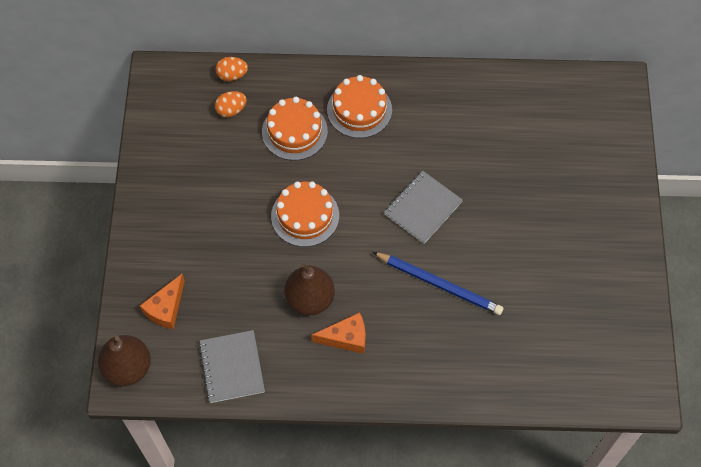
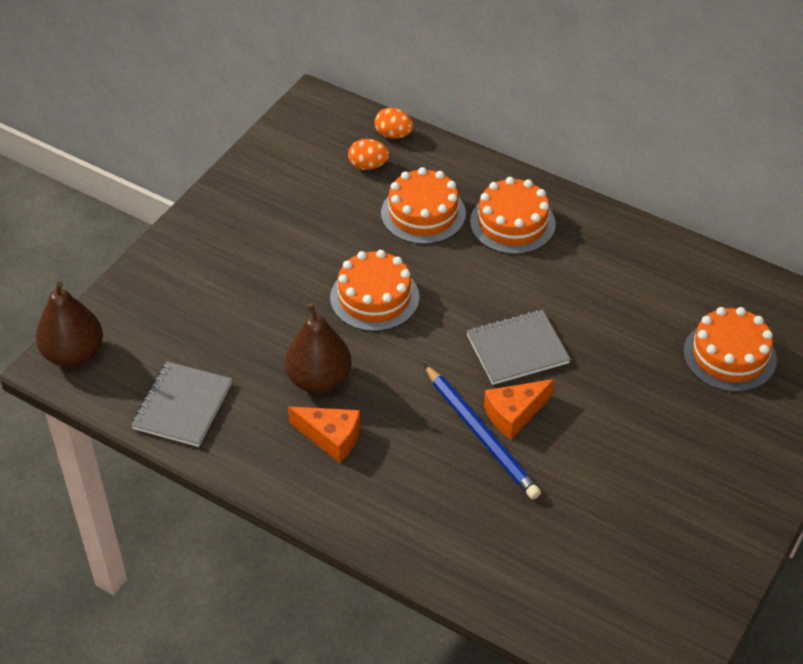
camera: 30 degrees right, 15 degrees down
(166, 308) = (157, 317): orange cheese -> orange cheese (514, 414)
(555, 145) = (729, 355): none -> orange cake

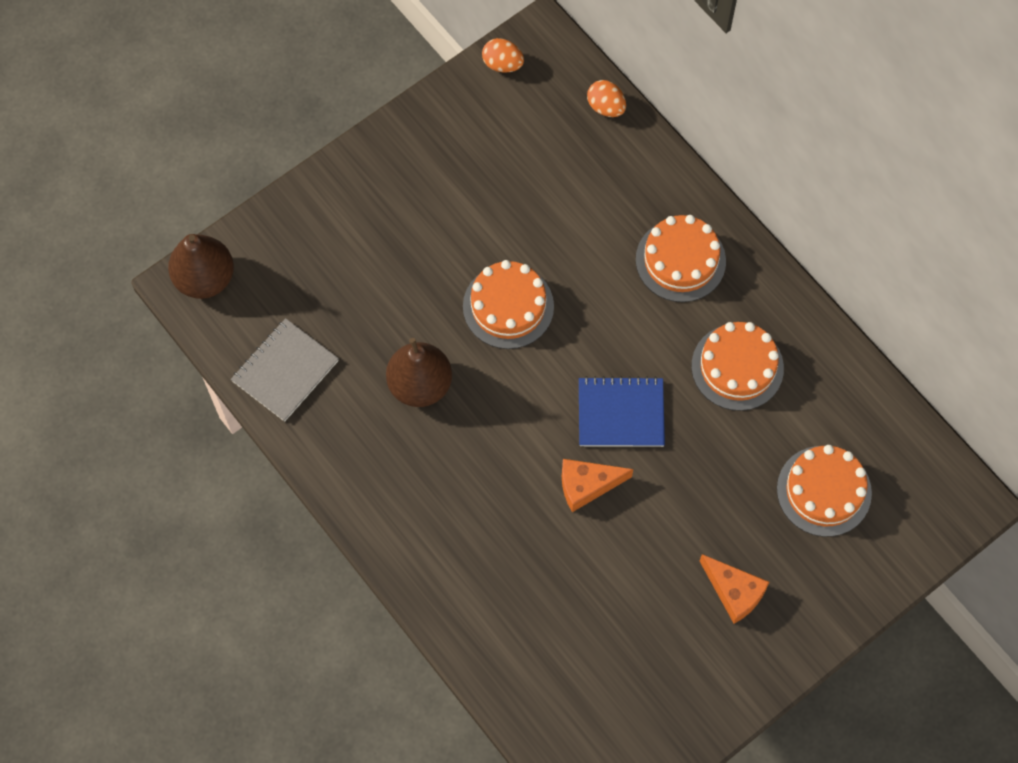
camera: 20 degrees right, 20 degrees up
(331, 437) = (407, 452): orange cheese -> orange cheese (734, 592)
(368, 166) = (564, 139): orange egg -> orange egg (502, 64)
(423, 213) = (596, 219): orange cake -> orange cake (737, 367)
(481, 434) = (546, 497): blue pencil -> none
(517, 349) = (621, 413): grey notebook -> blue notebook

